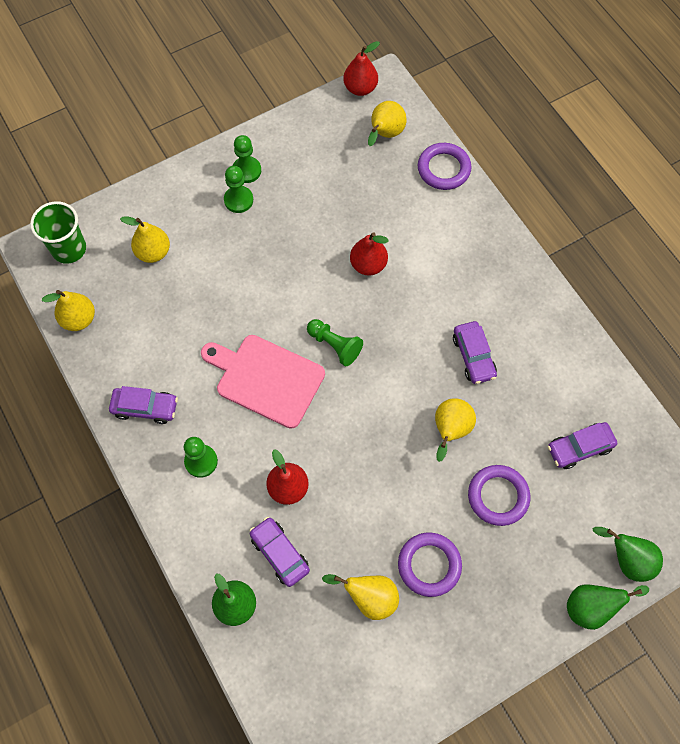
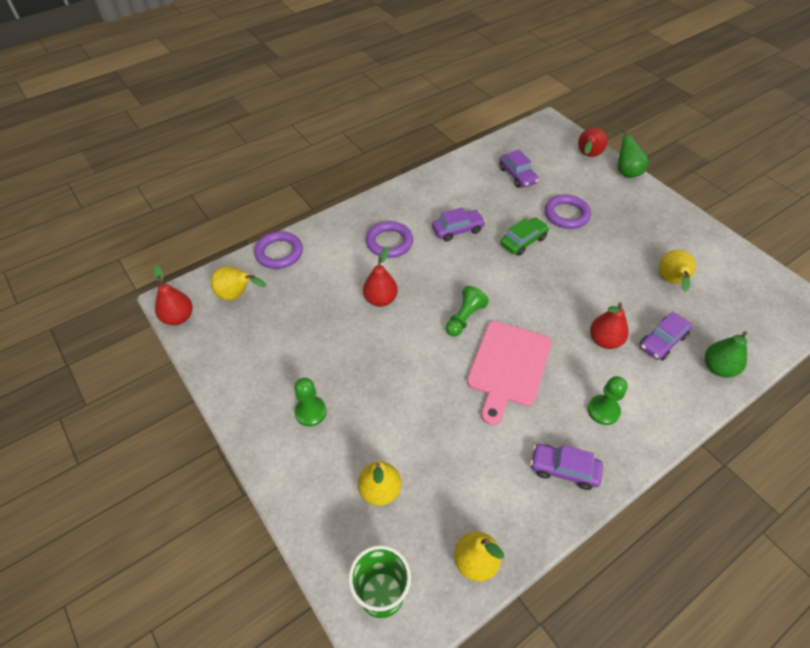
camera: 95 degrees left, 15 degrees down
(145, 408) = (564, 469): purple car -> purple car turned 75 degrees counterclockwise
(247, 170) = (273, 408): green pawn -> none
(429, 565) = (632, 249): purple ring -> purple ring (389, 242)
(450, 431) = (523, 241): yellow pear -> green car
(627, 559) = (587, 156): green pear -> red pear

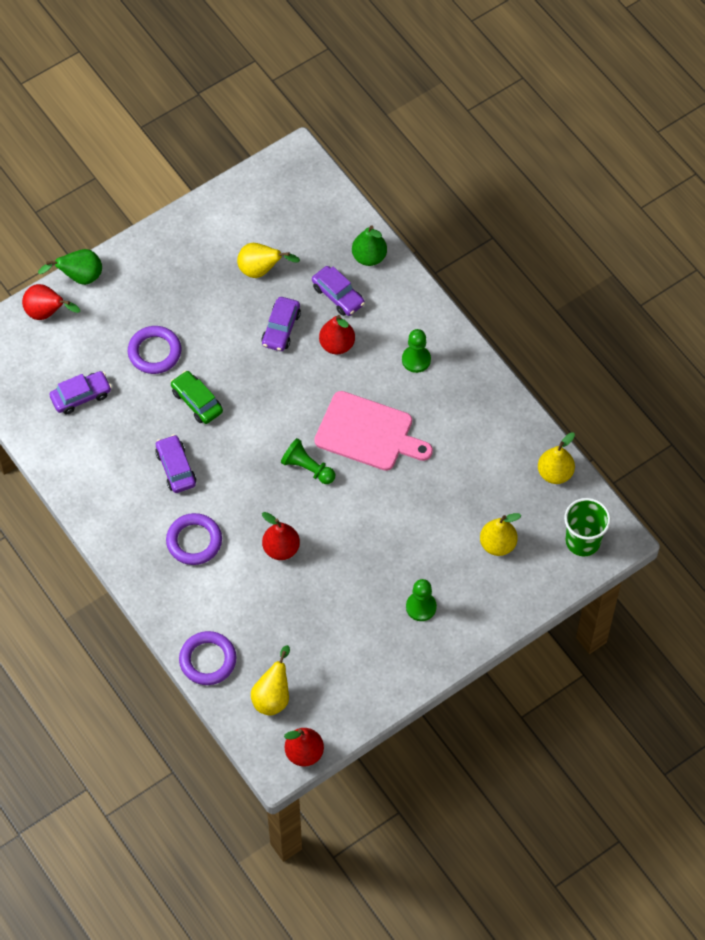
camera: 90 degrees left, 10 degrees up
(564, 469) = (474, 399): purple car -> purple car (281, 328)

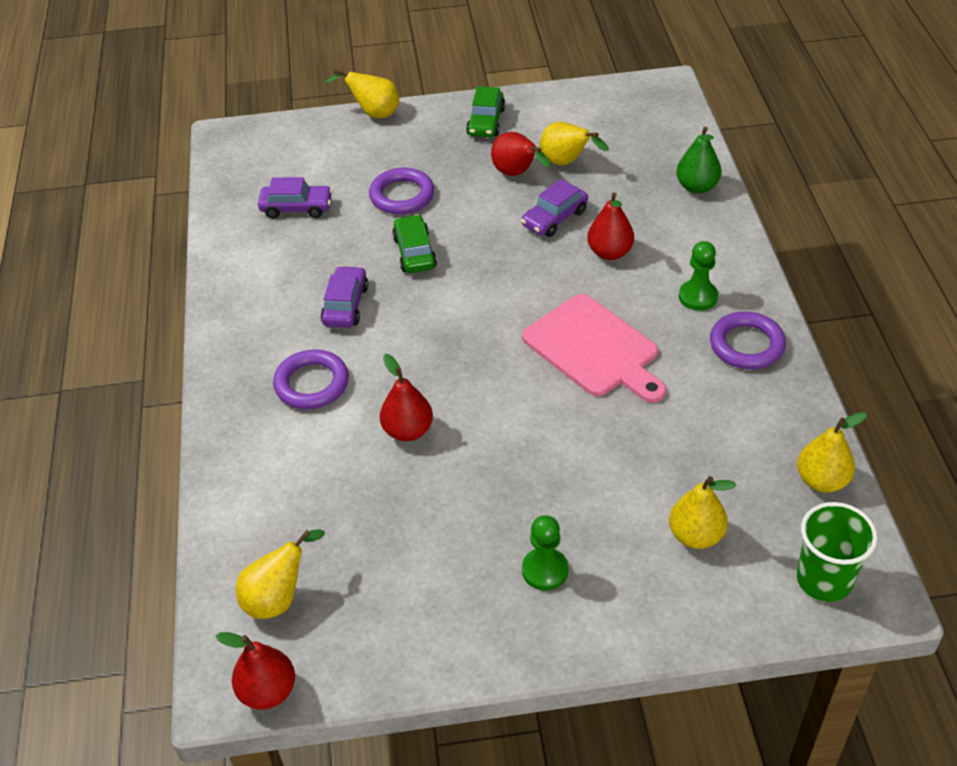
camera: 30 degrees right, 15 degrees down
(47, 313) = (319, 131): red pear -> red pear (517, 174)
(79, 277) = (373, 113): green pear -> yellow pear
(175, 252) = (486, 122): none -> green car
(208, 660) = (231, 519): purple ring -> purple ring (746, 345)
(307, 468) = (497, 358): green pawn -> none
(338, 295) = (639, 209): purple car -> none

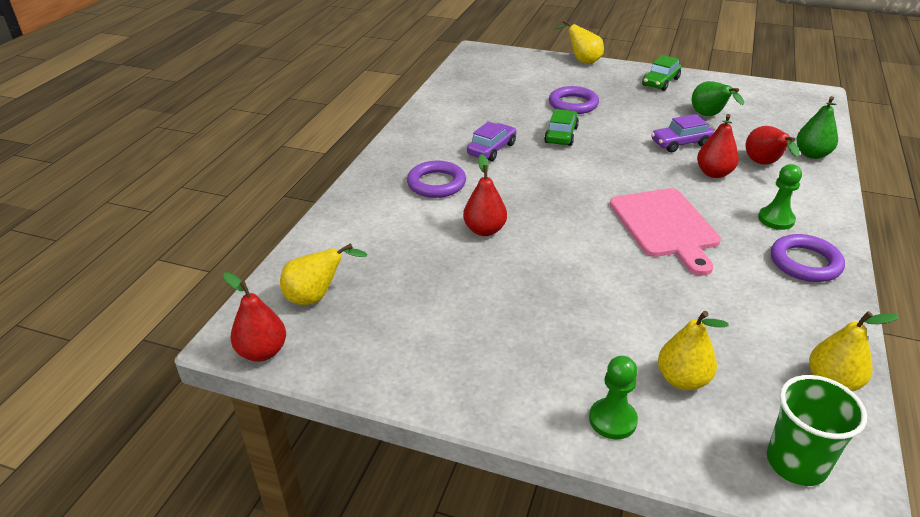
camera: 25 degrees right, 10 degrees down
(296, 208) = (496, 93): purple car -> none
(517, 174) = (666, 113): red pear -> red pear (764, 164)
(545, 570) = (531, 355): green pawn -> green pawn (612, 420)
(566, 163) = (709, 116): yellow pear -> green pear

